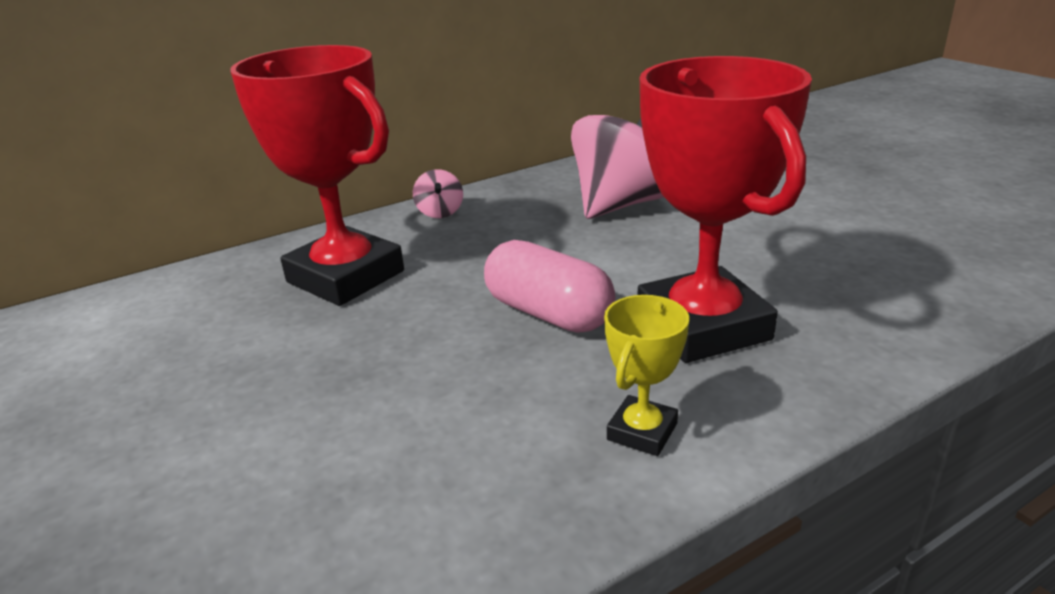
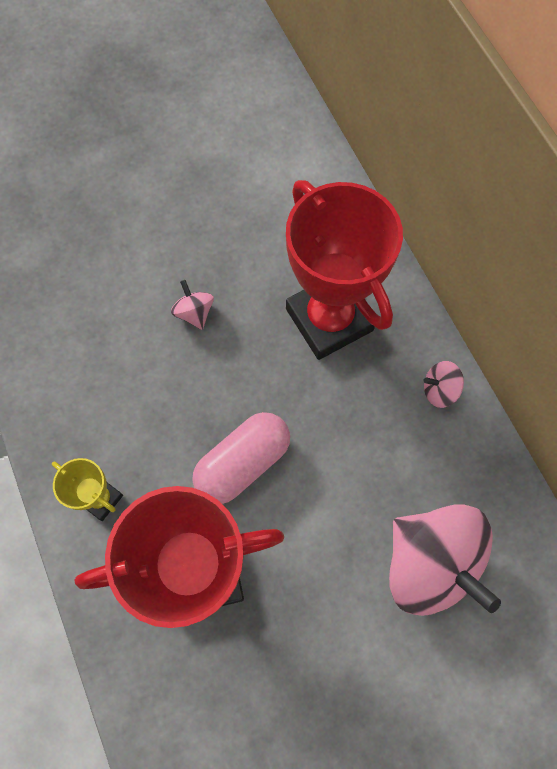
camera: 95 degrees right, 40 degrees up
(314, 383) = (194, 313): none -> pink spinning top
(345, 276) = (329, 319): red trophy -> red trophy turned 75 degrees counterclockwise

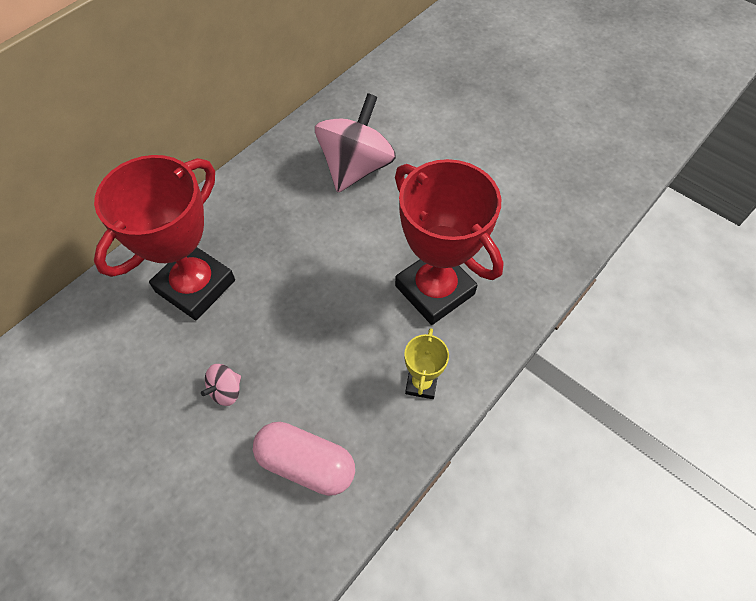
camera: 115 degrees left, 10 degrees down
(243, 463) = (343, 297): pink capsule -> pink capsule (306, 463)
(439, 390) = (229, 198): pink spinning top -> none

